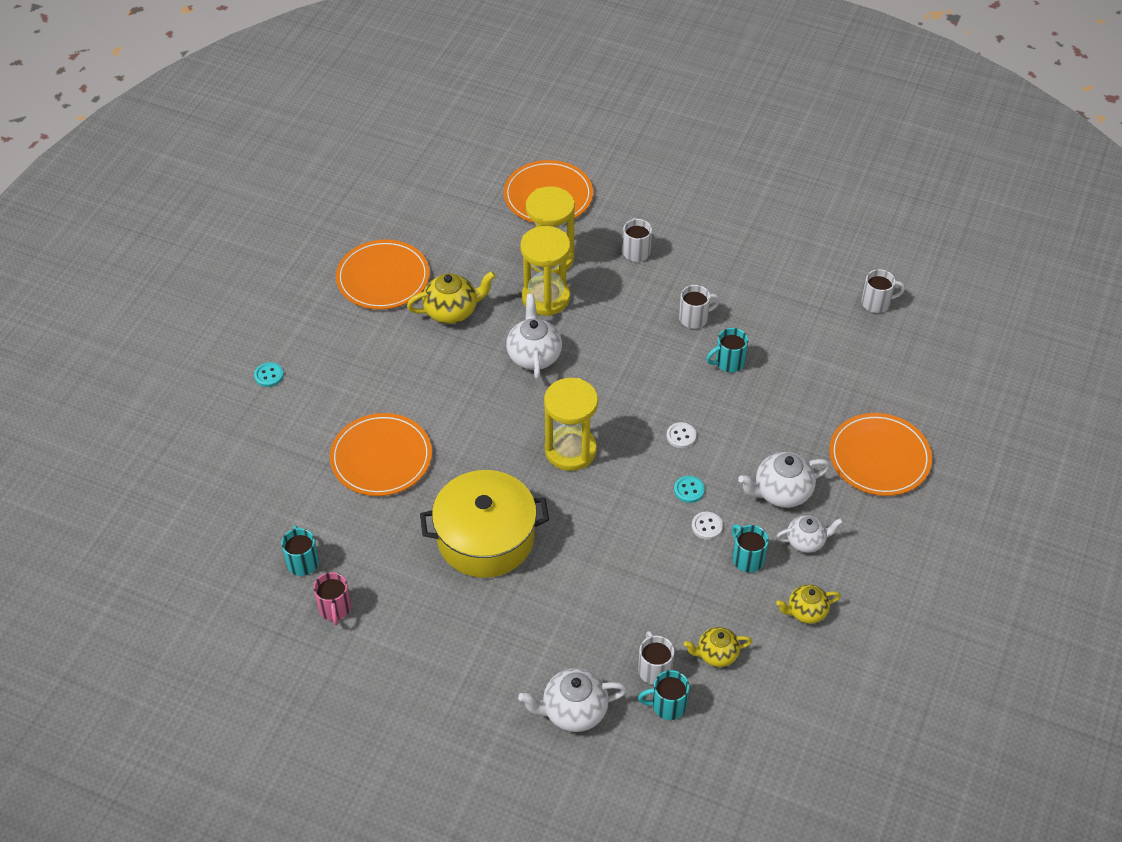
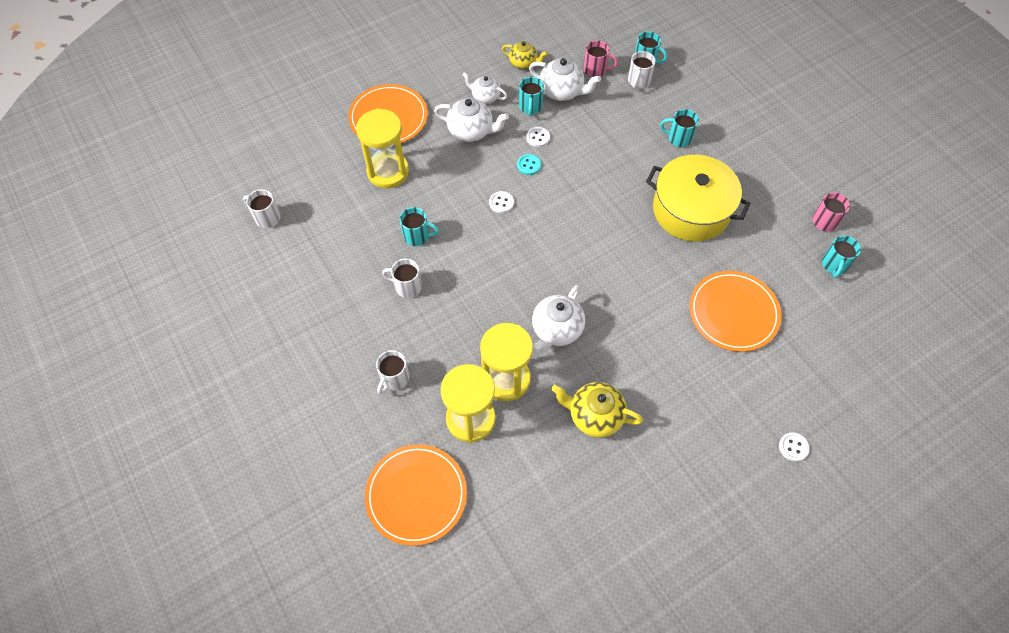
camera: 145 degrees left, 10 degrees up
(269, 375) = (793, 447): turquoise button -> white button
(383, 278) = (634, 494): orange plate -> none
(554, 618) = (679, 138): none -> turquoise mug
(570, 450) = (587, 237): yellow hourglass -> yellow hourglass (388, 172)
(573, 711) = (703, 86): white teapot -> white teapot (562, 92)
(716, 654) = (596, 70): yellow teapot -> pink mug

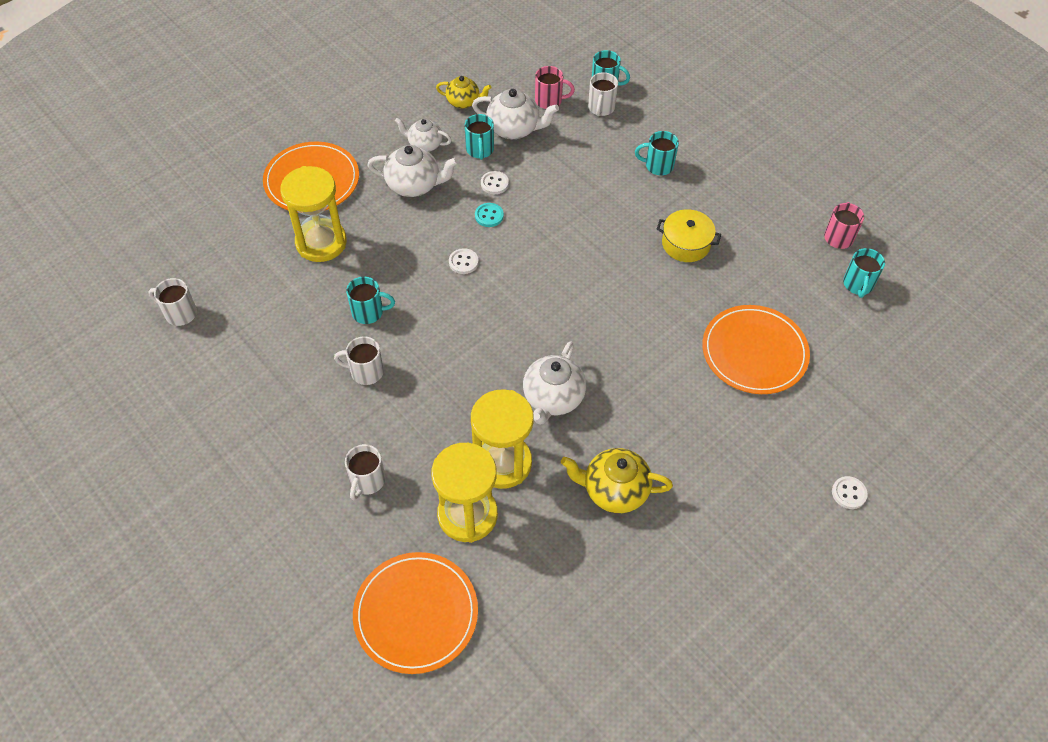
camera: 10 degrees left, 5 degrees down
(691, 210) = (686, 244): yellow pot -> yellow pot, size x0.53

